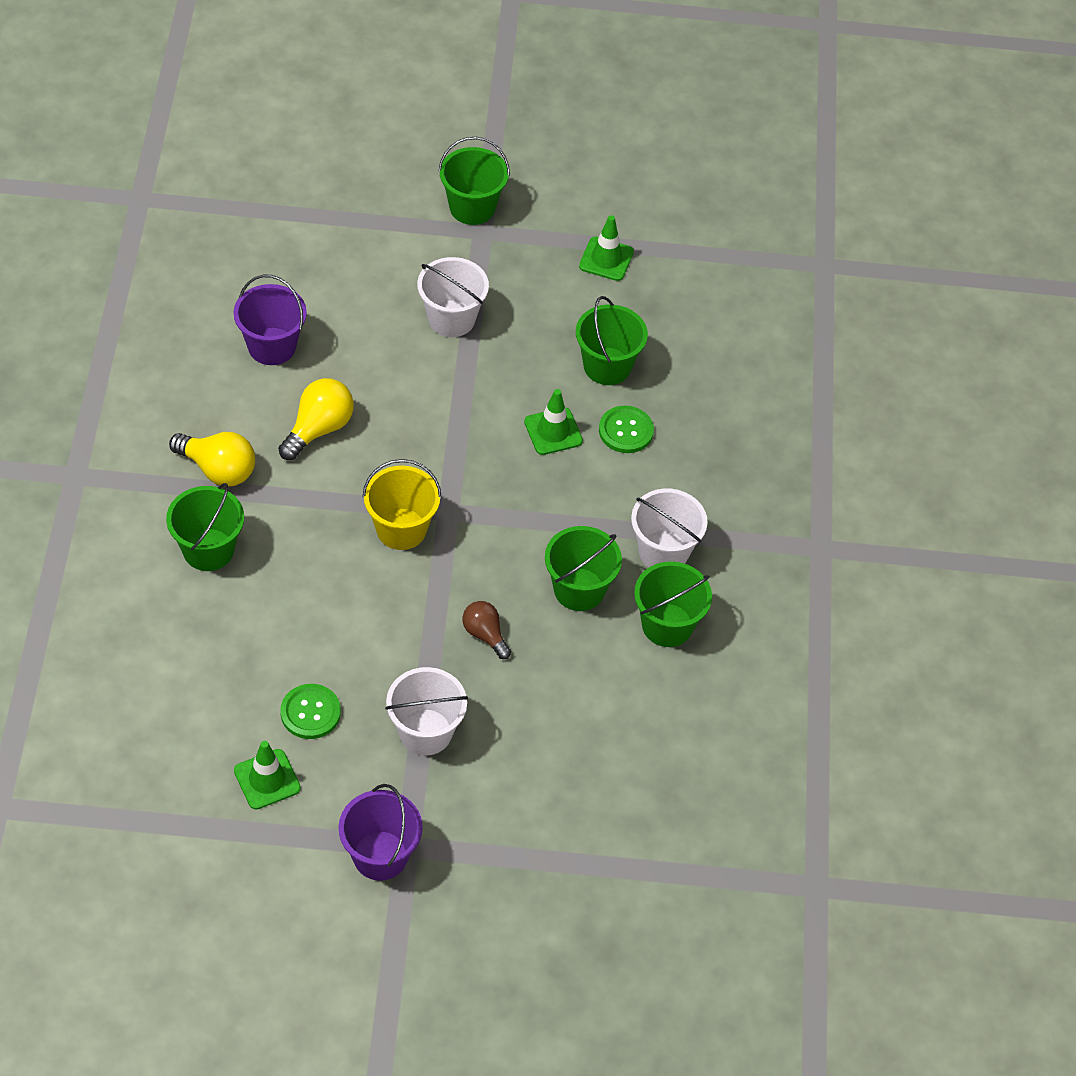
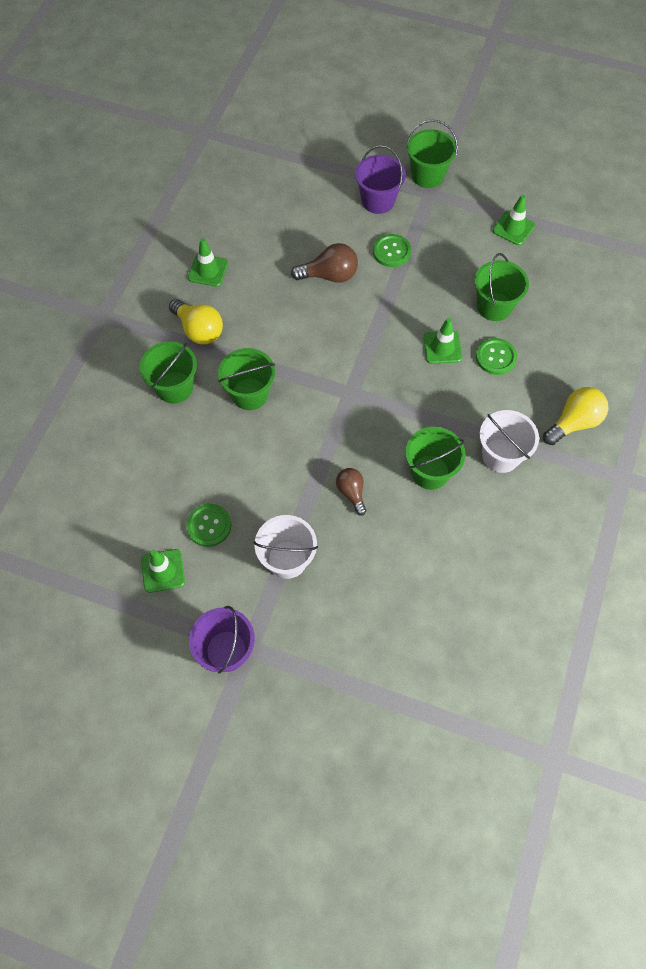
camera: 20 degrees right, 10 degrees up
(205, 388) = (208, 270): none -> green traffic cone
(272, 346) = (261, 249): purple bucket -> purple bucket (378, 201)
(319, 429) = (276, 314): yellow light bulb -> yellow light bulb (574, 422)
(376, 365) = (329, 275): none -> brown light bulb
(401, 529) = (313, 399): yellow bucket -> none
(451, 318) = (391, 251): white bucket -> green button
(667, 625) = (489, 514): green bucket -> green bucket (249, 394)

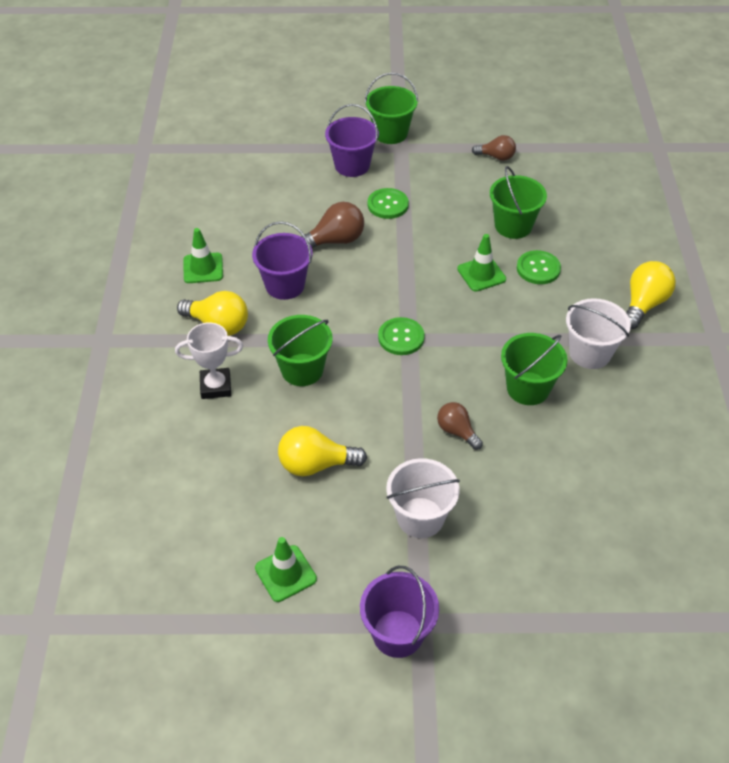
camera: 20 degrees left, 15 degrees down
(174, 387) = (215, 386): green bucket -> white trophy
(209, 525) = (317, 511): green button -> green button (401, 337)
(224, 484) = (316, 464): none -> yellow light bulb
(269, 308) = (285, 285): none -> purple bucket
(513, 228) = (496, 157): green traffic cone -> brown light bulb

